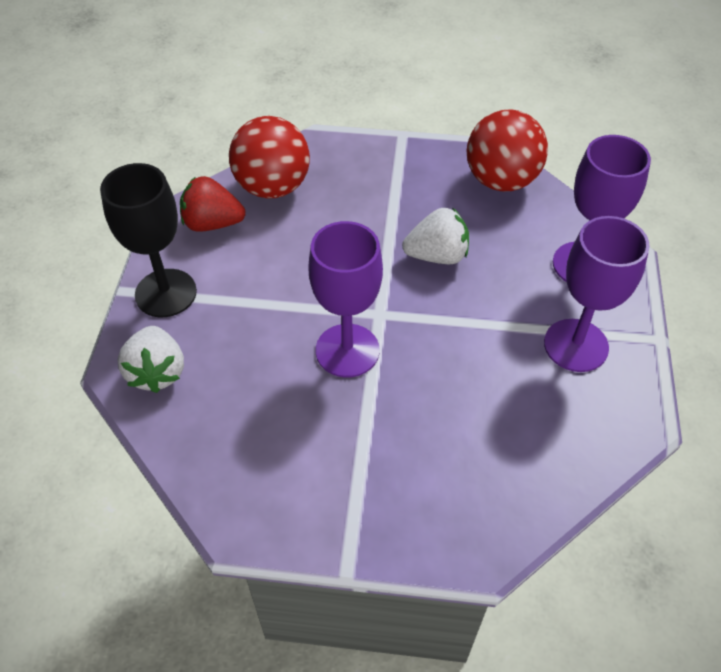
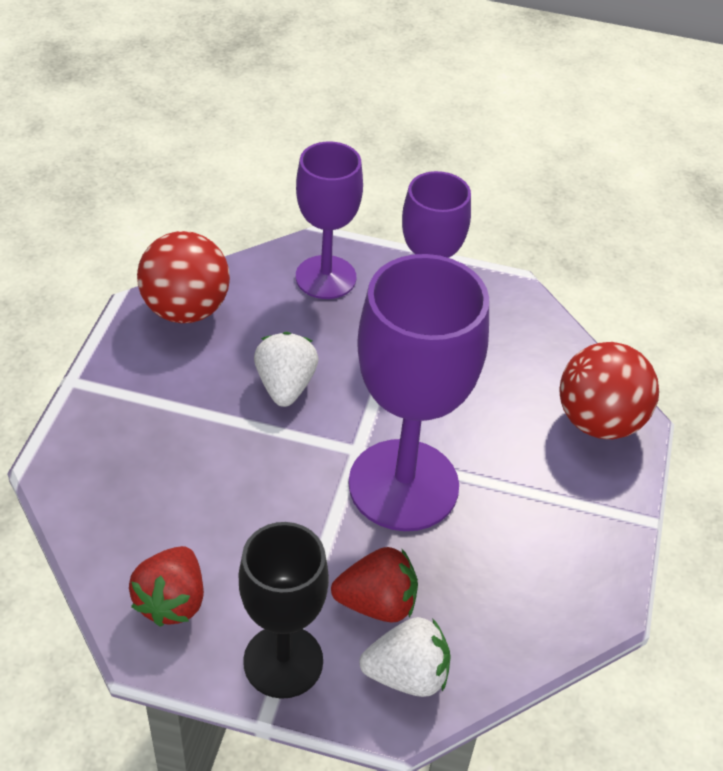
camera: 85 degrees left, 5 degrees down
(222, 345) = (377, 603): none -> red strawberry
(272, 187) = (124, 527): red ball -> red ball (599, 421)
(347, 350) = (403, 485): purple goblet -> purple goblet, size x1.56

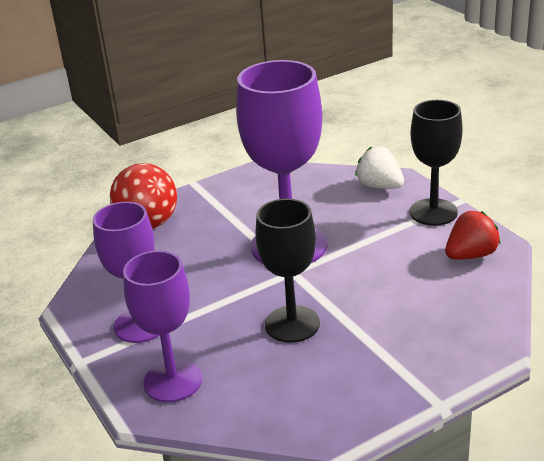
camera: 130 degrees left, 15 degrees down
(186, 309) = (302, 413): red ball -> none
(285, 386) = (292, 324): white strawberry -> black goblet
(377, 603) = (363, 211): red strawberry -> none

